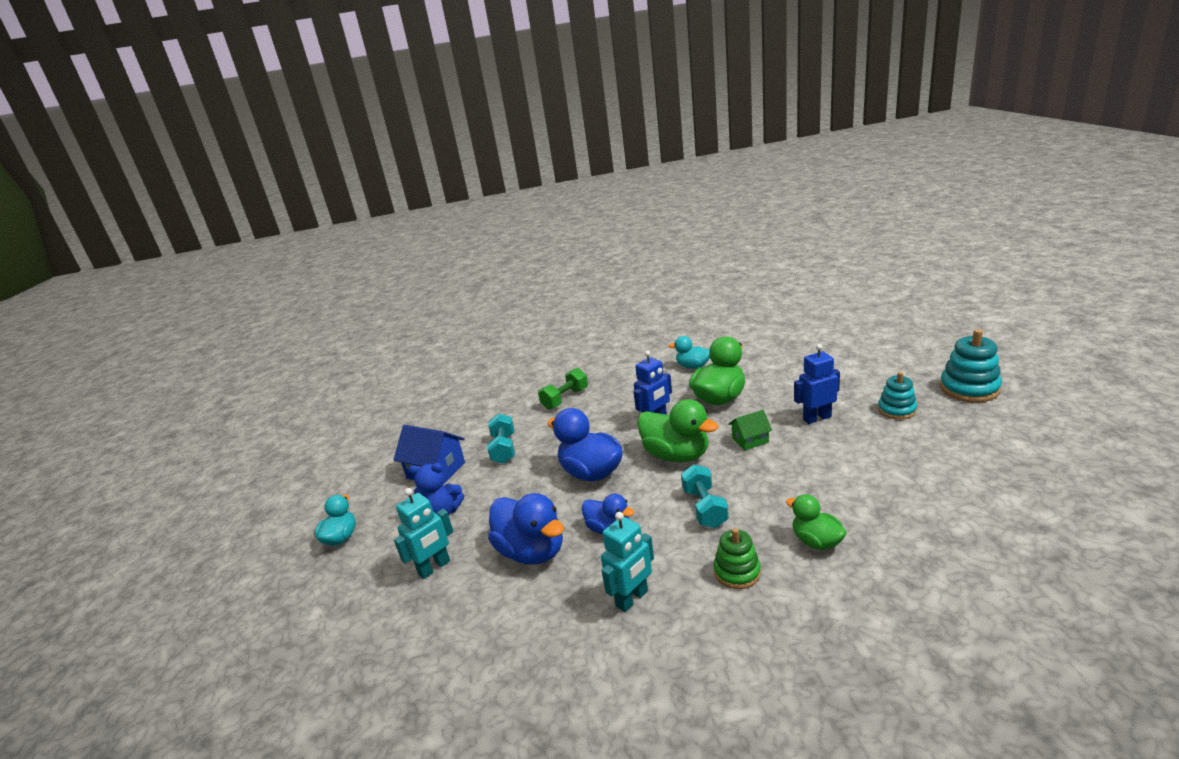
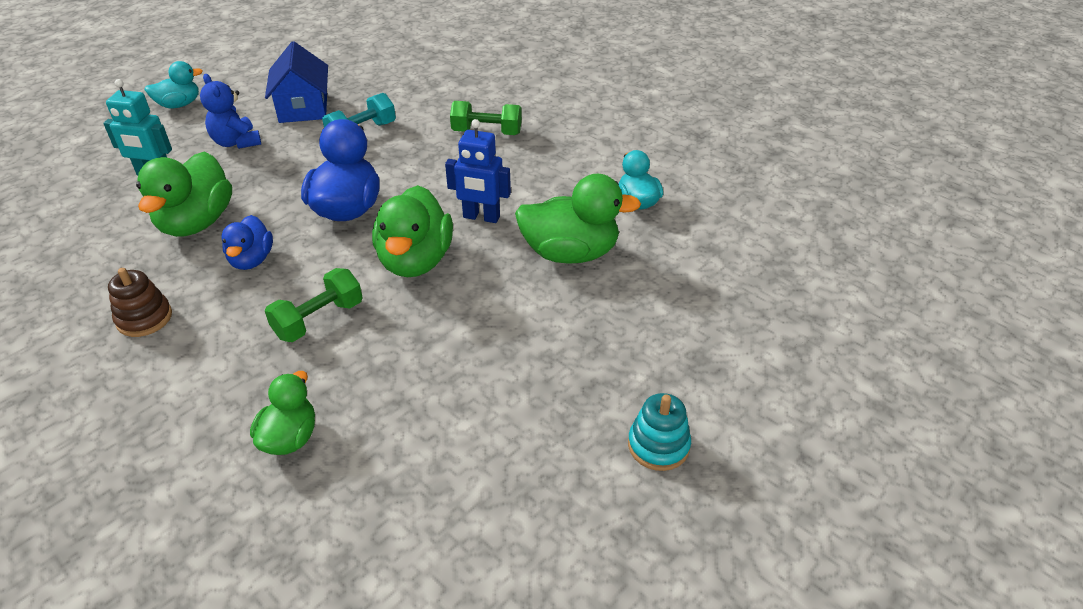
camera: 50 degrees right, 15 degrees up
(532, 551) = (196, 223): blue duck -> green duck
(632, 599) = (144, 318): turquoise robot -> brown stacking toy
(705, 508) = (319, 319): turquoise dumbbell -> green dumbbell
(737, 572) = (210, 384): green stacking toy -> none
(750, 440) = (483, 313): green house -> none
(817, 418) = (578, 361): blue robot -> none
(969, 389) = (794, 527): turquoise stacking toy -> none

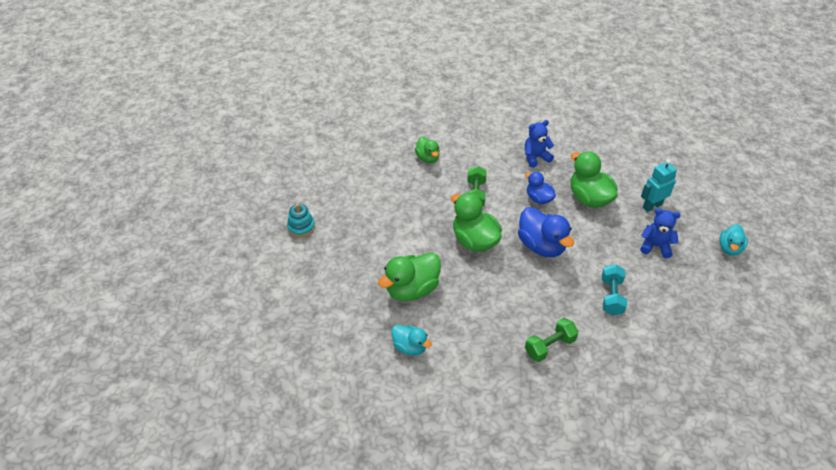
camera: 140 degrees right, 5 degrees up
(144, 318) = (535, 157): brown stacking toy -> blue teddy bear
(303, 108) = (670, 292): blue house -> none
(481, 217) = (476, 282): blue robot -> none

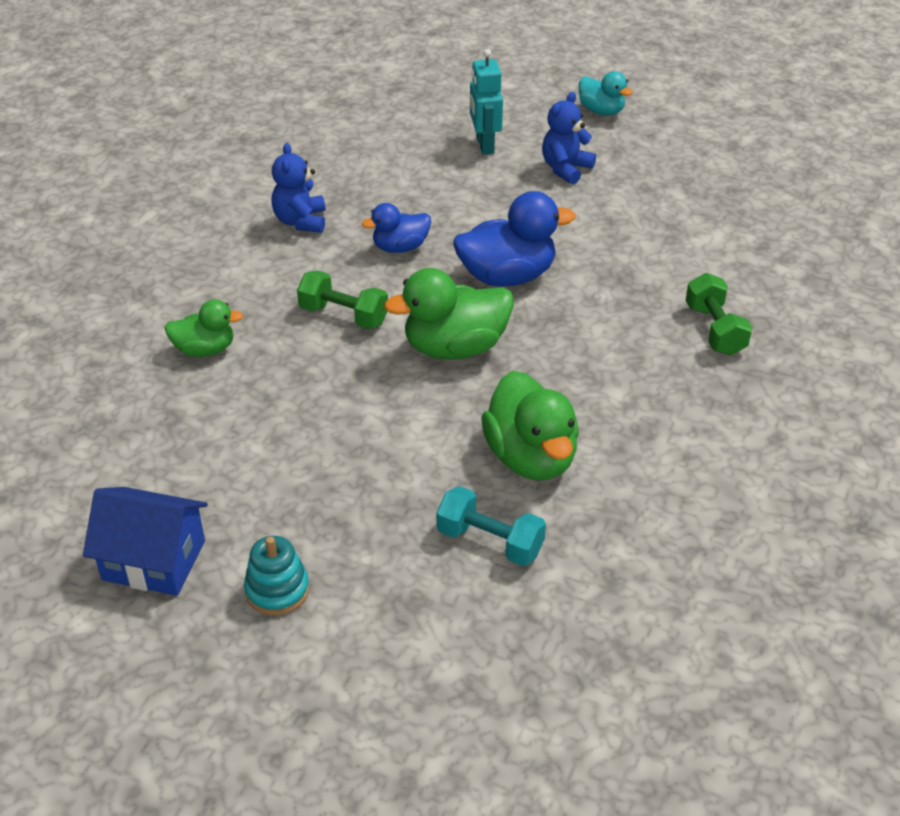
camera: 70 degrees left, 5 degrees down
(303, 187) = (154, 560): none -> blue house
(410, 347) = (661, 493): turquoise duck -> none
(589, 198) = (432, 197): green duck -> none
(611, 296) = (643, 240): turquoise dumbbell -> turquoise dumbbell (490, 542)

